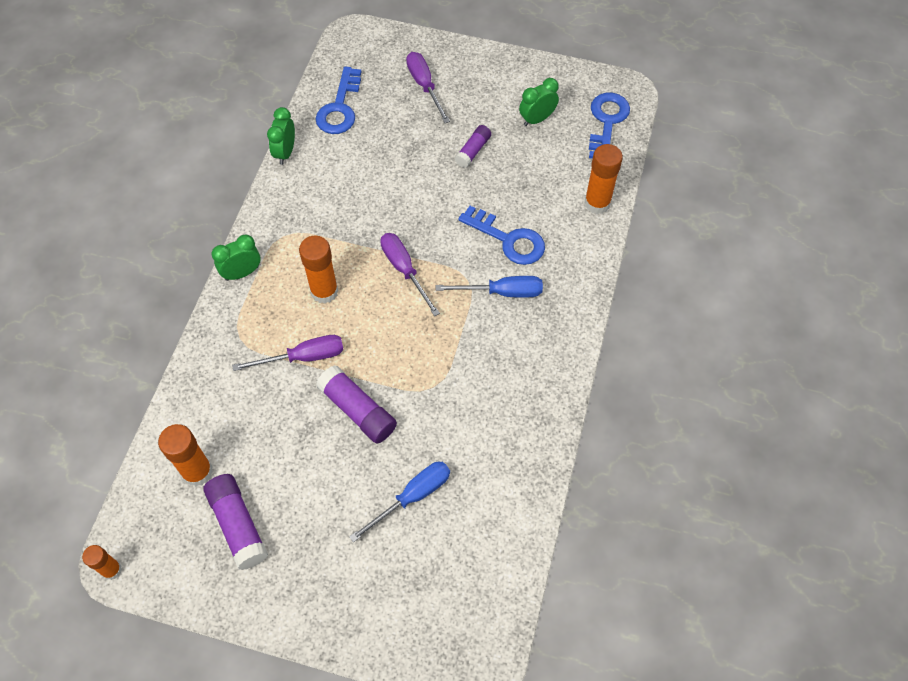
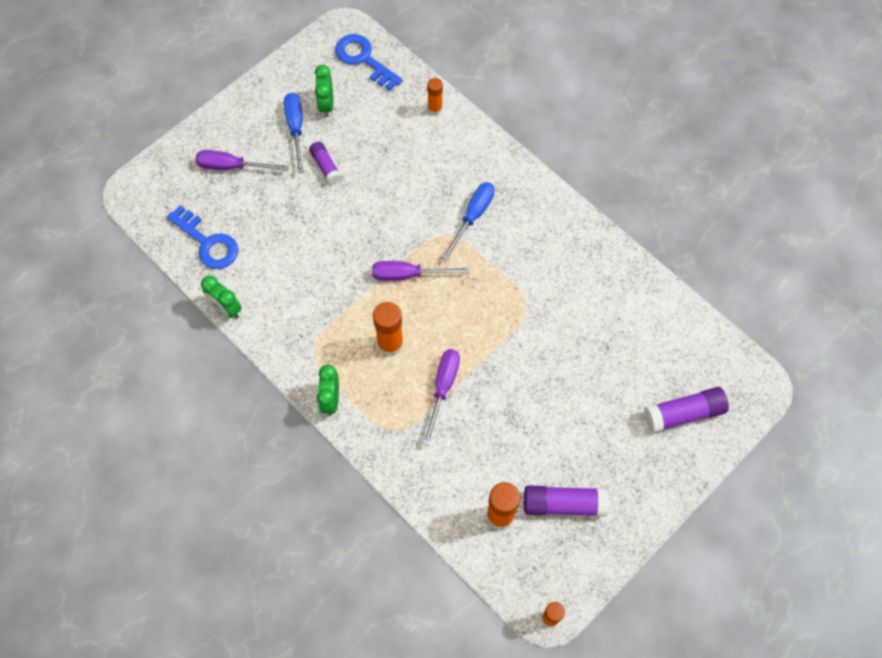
camera: 60 degrees left, 5 degrees up
(358, 410) = (515, 371): purple glue stick -> purple glue stick (683, 413)
(412, 497) = (609, 367): blue screwdriver -> blue screwdriver (296, 128)
(508, 240) = (428, 187): blue key -> none
(597, 203) = (435, 109): orange glue stick -> orange glue stick, size x0.62

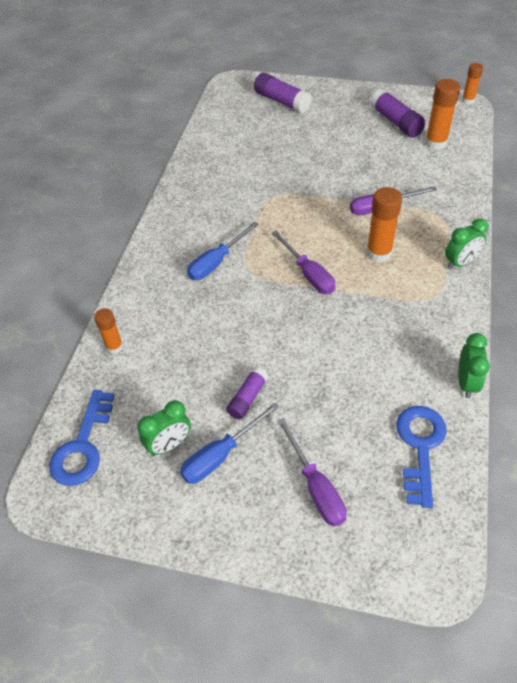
camera: 120 degrees left, 15 degrees down
(473, 216) = (216, 262): blue screwdriver -> blue screwdriver turned 45 degrees counterclockwise

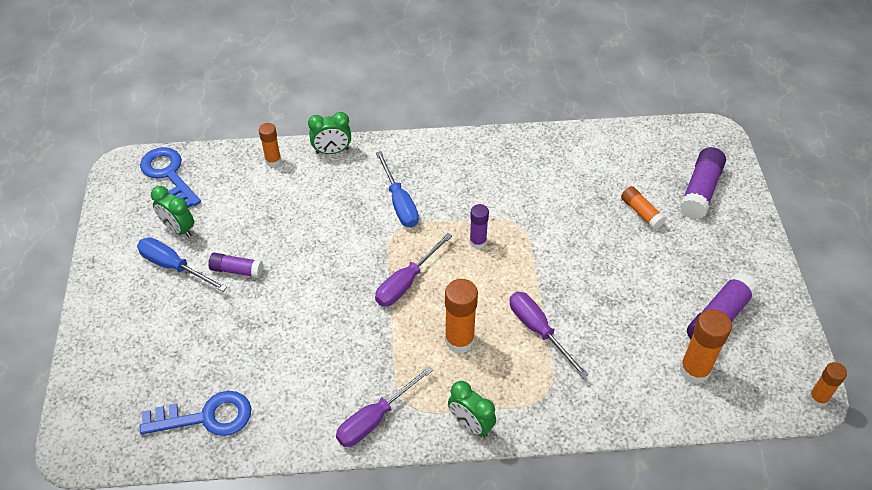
camera: 70 degrees right, 0 degrees up
(83, 446) = (169, 174): blue key -> blue key turned 60 degrees clockwise
(216, 262) = (399, 203): blue screwdriver -> blue screwdriver turned 135 degrees counterclockwise
(282, 222) = (478, 242): none -> purple glue stick
(290, 132) = (641, 213): none -> orange glue stick
(315, 487) = (152, 341): purple screwdriver -> purple screwdriver (375, 418)
(466, 383) = (291, 449): green clock -> green clock (332, 151)

